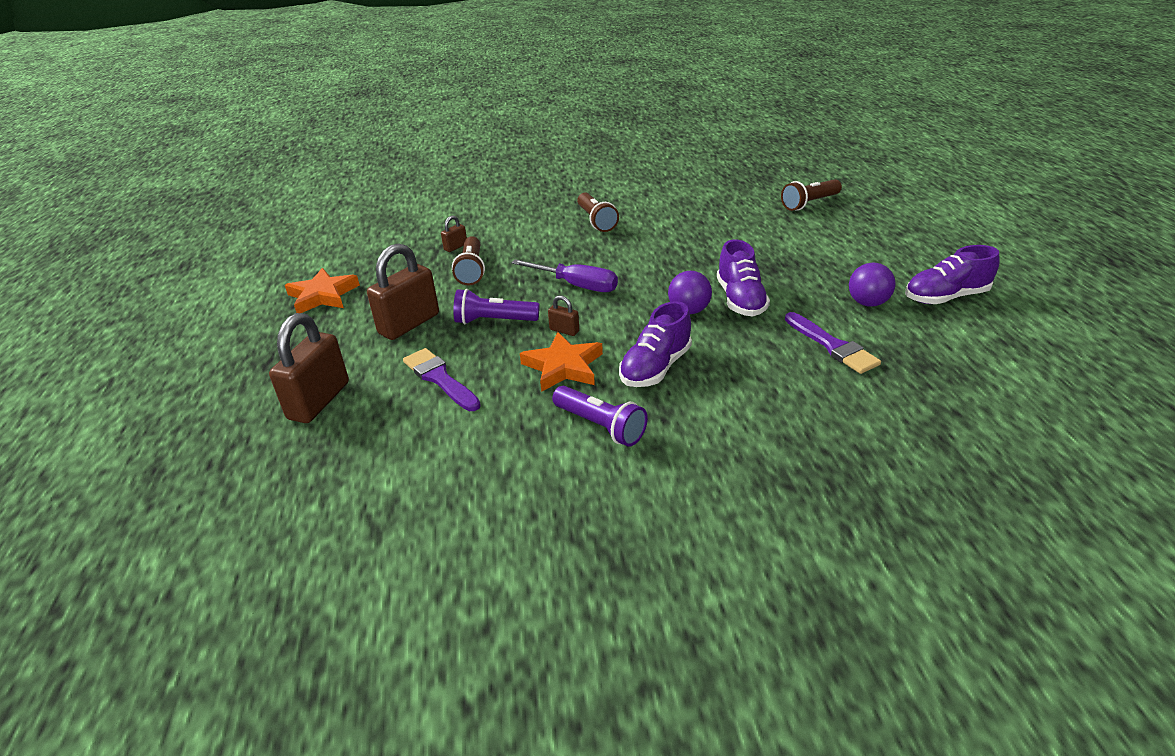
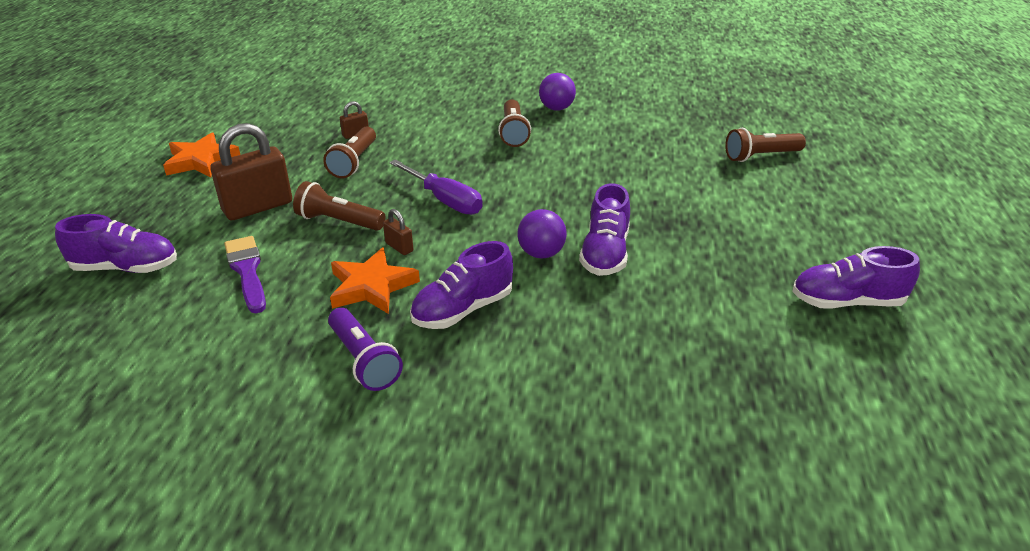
camera: 15 degrees right, 0 degrees up
(319, 401) = (126, 268): brown padlock -> purple shoe
(494, 321) = (338, 221): purple flashlight -> brown flashlight
(832, 346) = (671, 330): purple brush -> none
(867, 303) = (747, 288): purple ball -> purple ball (556, 108)

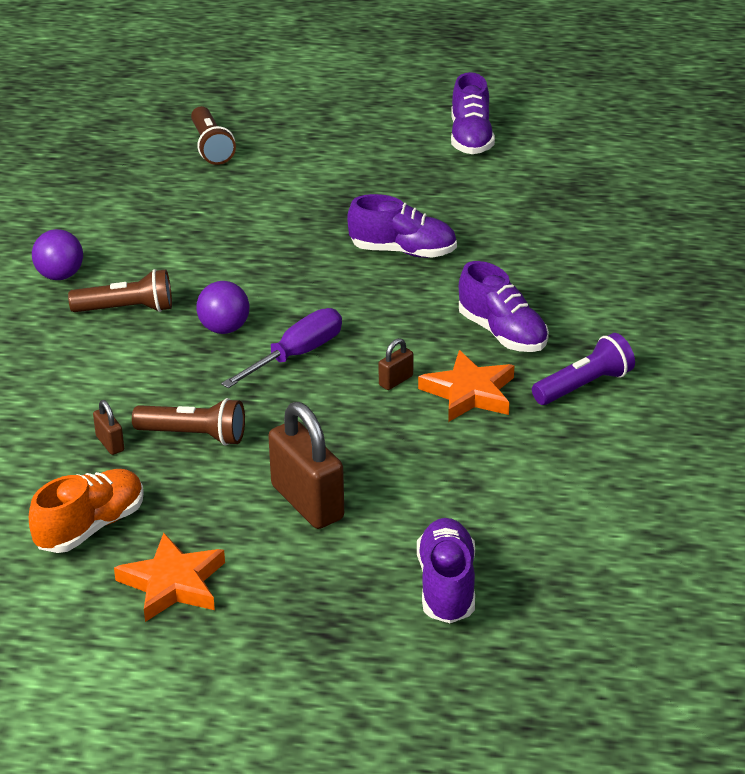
camera: 90 degrees left, 0 degrees up
(247, 271) = (447, 485): purple brush -> none
(272, 133) = (90, 527): none -> orange shoe
(338, 221) = (342, 431): brown flashlight -> none
(541, 253) = (405, 288): purple ball -> purple ball (224, 328)

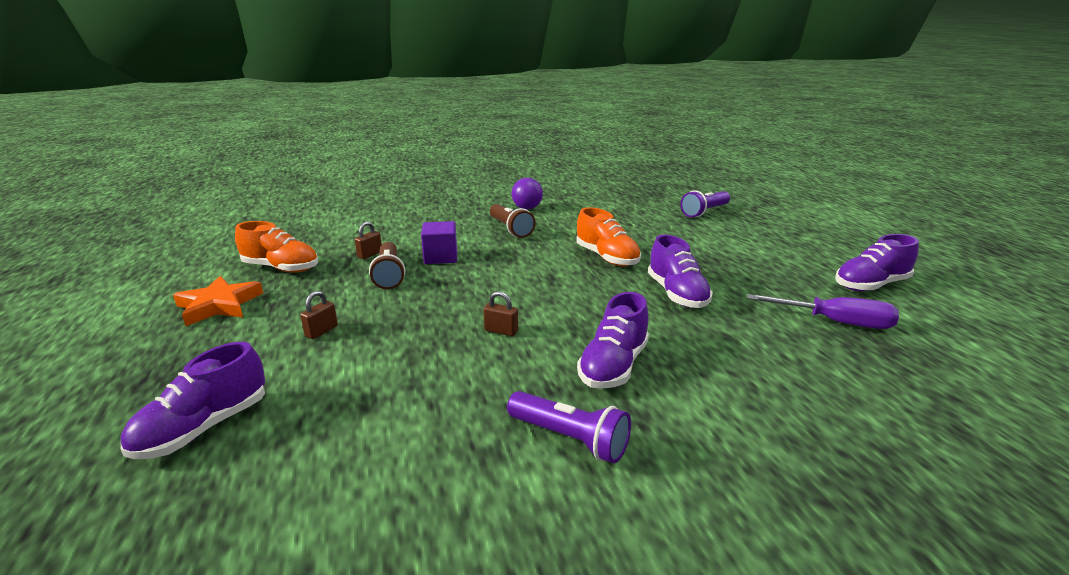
camera: 65 degrees right, 10 degrees down
(172, 385) = (441, 257): none -> purple cube
(211, 147) = (704, 212): brown flashlight -> purple flashlight
(224, 328) = (515, 257): purple ball -> none
(281, 264) = (607, 257): none -> orange shoe
(296, 355) = (504, 286): purple screwdriver -> purple screwdriver (835, 322)
(307, 502) = (321, 331): brown padlock -> brown padlock, size x0.45
(446, 586) = (203, 428): purple shoe -> purple shoe turned 150 degrees clockwise
(469, 393) = (508, 370): orange star -> none

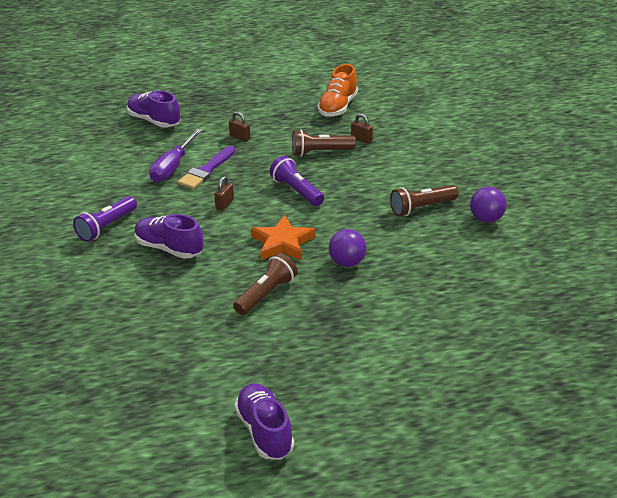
camera: 95 degrees right, 10 degrees up
(219, 305) = (282, 96): orange star -> orange star (283, 243)
(409, 353) = (206, 170): none -> purple brush
(441, 257) = (354, 173): purple cube -> none
(607, 257) = (347, 262): orange shoe -> purple ball
(676, 294) = (266, 294): purple shoe -> brown flashlight
(704, 212) = (487, 357): purple flashlight -> purple flashlight (296, 191)
(835, 322) = (199, 377): purple screwdriver -> purple screwdriver (172, 167)

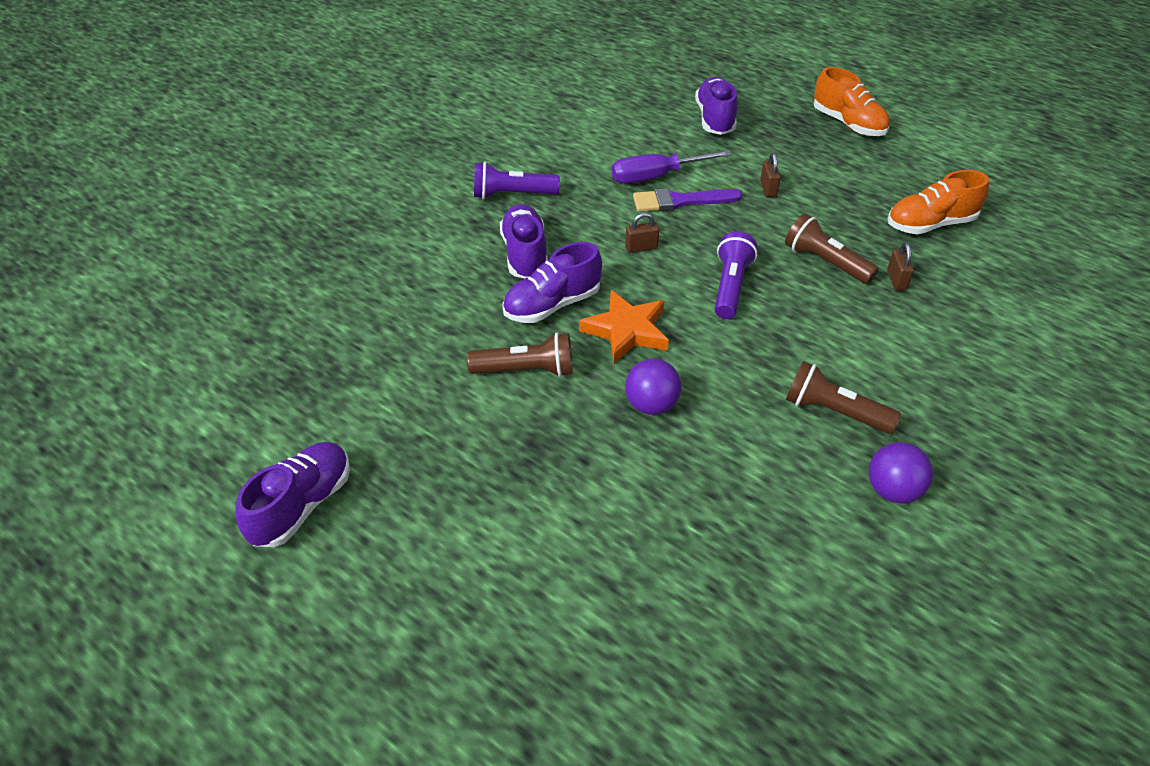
camera: 50 degrees right, 10 degrees up
(226, 259) = (552, 305): none -> purple shoe
(227, 84) = (848, 124): none -> orange shoe

